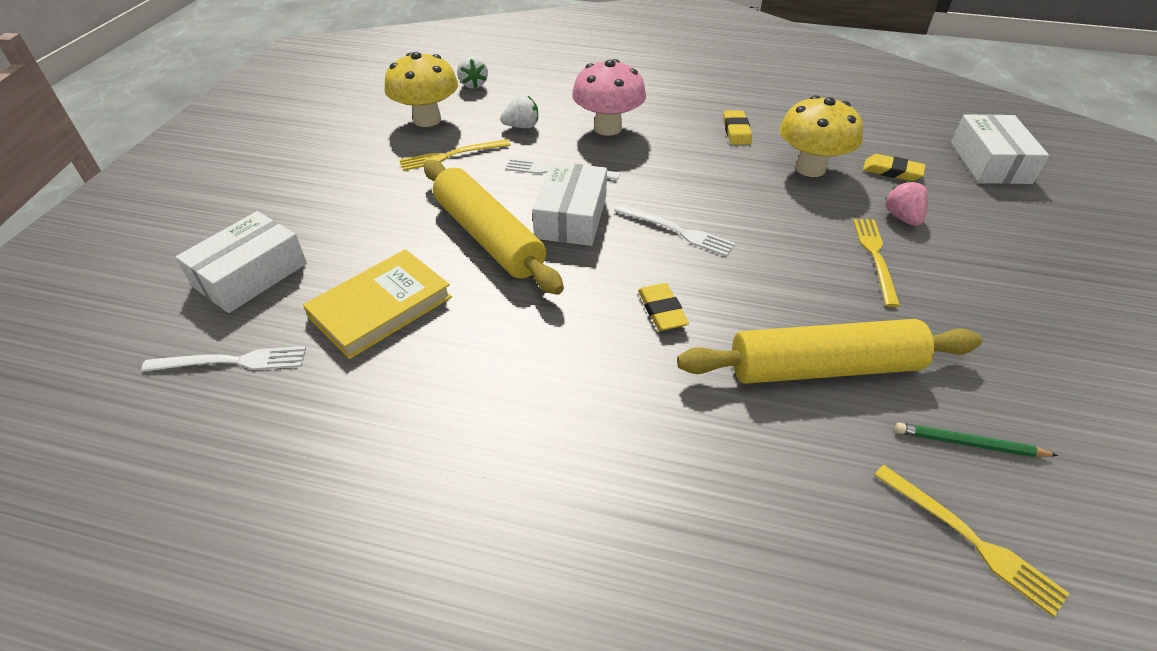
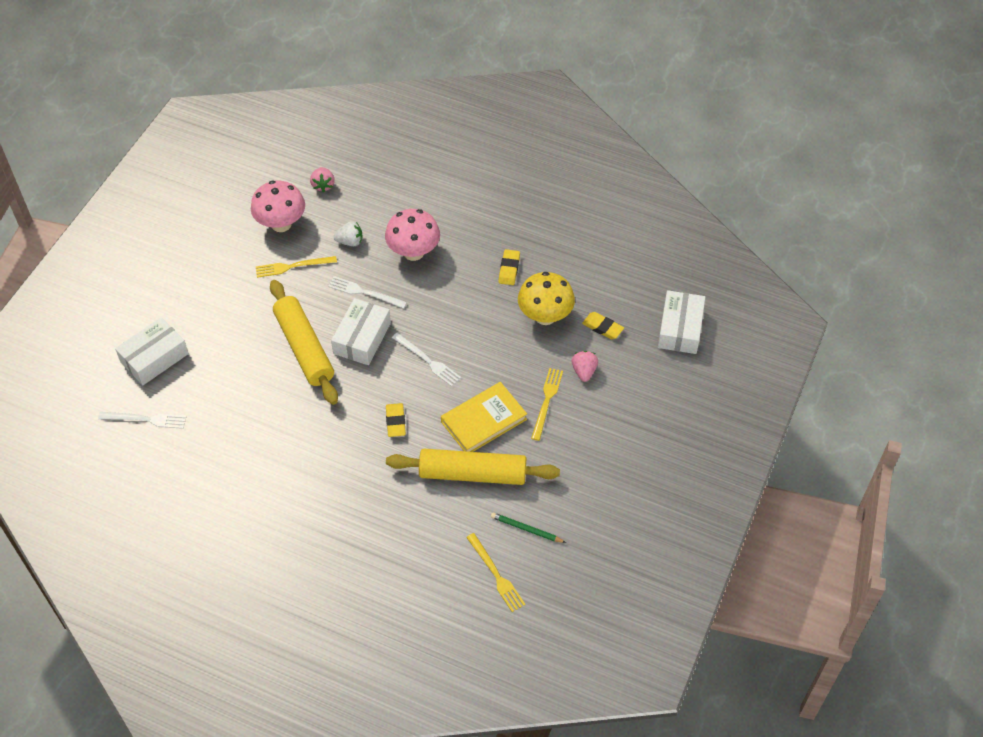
camera: 10 degrees right, 10 degrees up
(381, 307) = (230, 394): yellow book -> yellow book (484, 420)
(427, 120) = (281, 224): yellow mushroom -> pink mushroom
(473, 84) = (323, 185): white strawberry -> pink strawberry

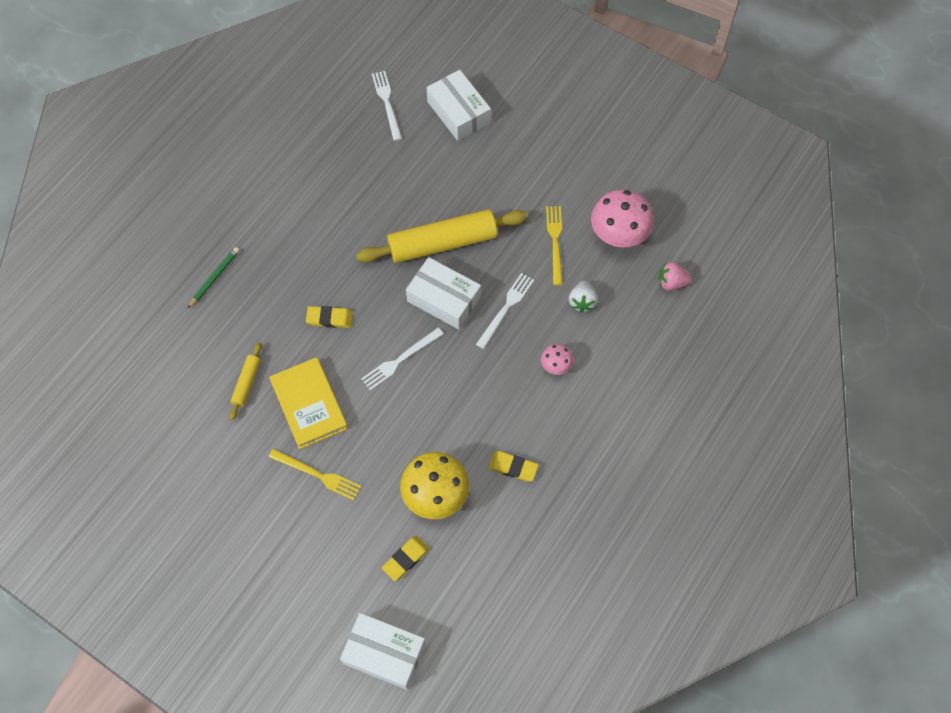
camera: 100 degrees right, 10 degrees up
(146, 419) = (387, 103): white fork -> white fork turned 150 degrees clockwise
(413, 252) = (555, 366): pink mushroom -> pink mushroom, size x0.50
(472, 474) = (247, 383): yellow rolling pin -> yellow rolling pin, size x0.46
(496, 574) = (126, 387): yellow fork -> none
(526, 529) = (167, 425): green pencil -> green pencil (214, 278)
(584, 371) = (348, 524): pink strawberry -> none

